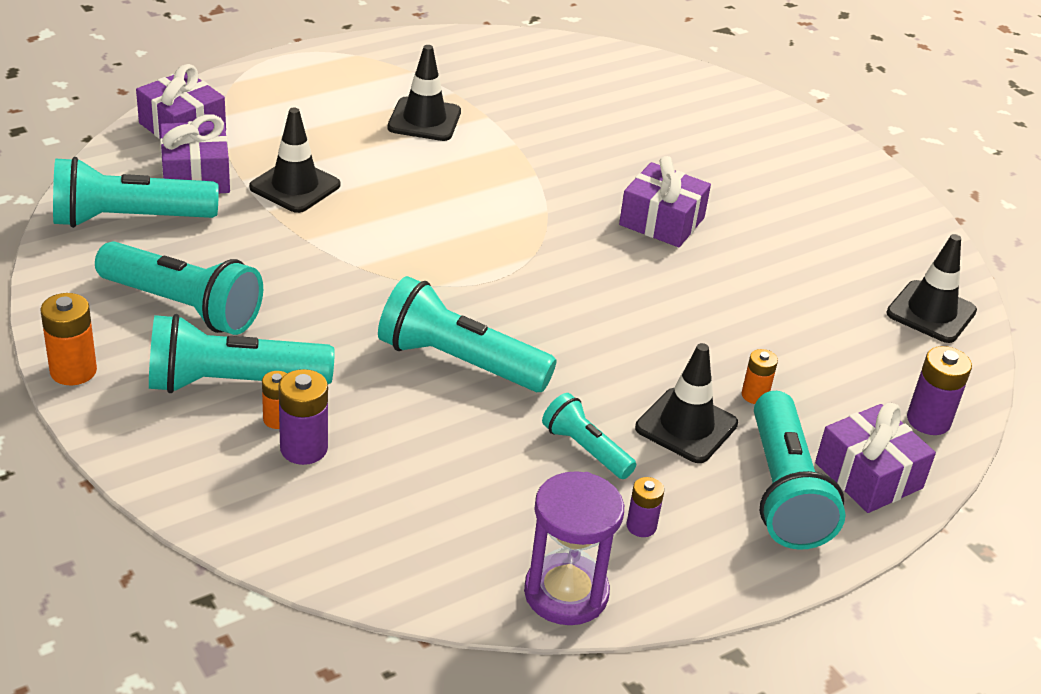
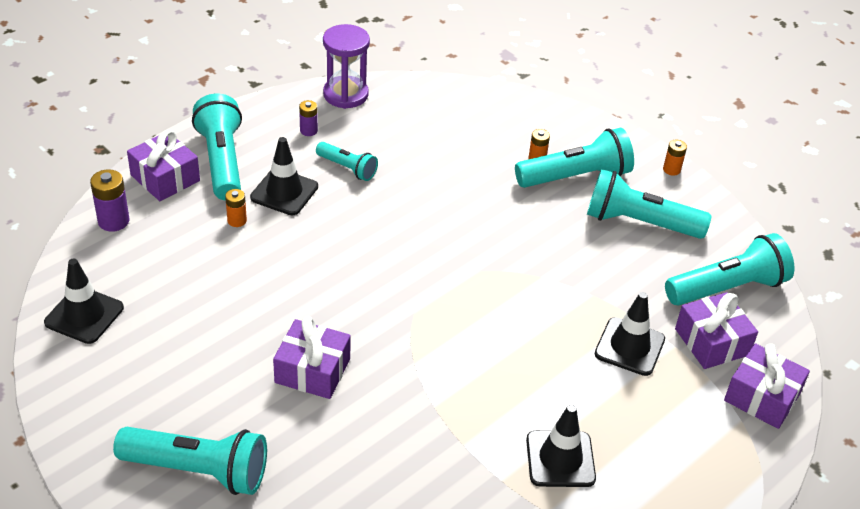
camera: 170 degrees right, 5 degrees up
(73, 371) = (671, 170): orange battery -> orange battery, size x0.63
(304, 448) = (513, 145): purple battery -> none
(458, 361) = (443, 213): turquoise flashlight -> turquoise flashlight (198, 471)

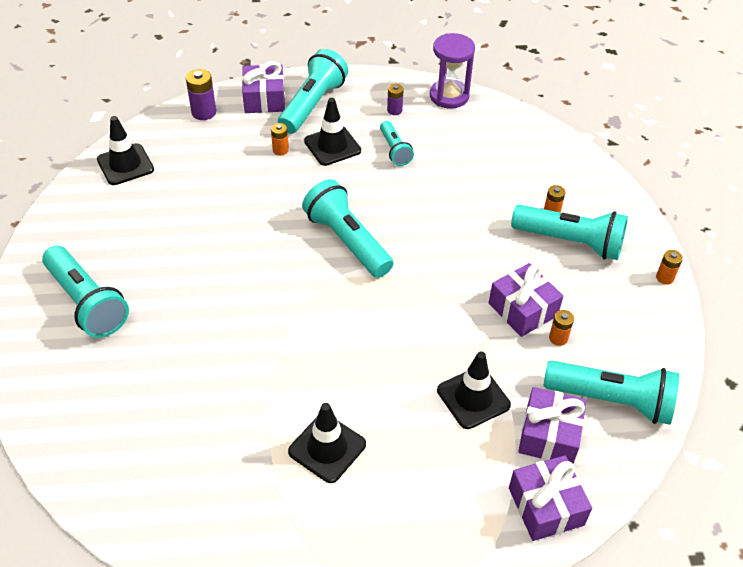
camera: 40 degrees right, 5 degrees up
(312, 370) = (223, 279): purple gift -> purple gift (523, 309)
(639, 222) = (587, 305): turquoise flashlight -> turquoise flashlight (347, 241)
(643, 261) = (558, 338): none -> orange battery

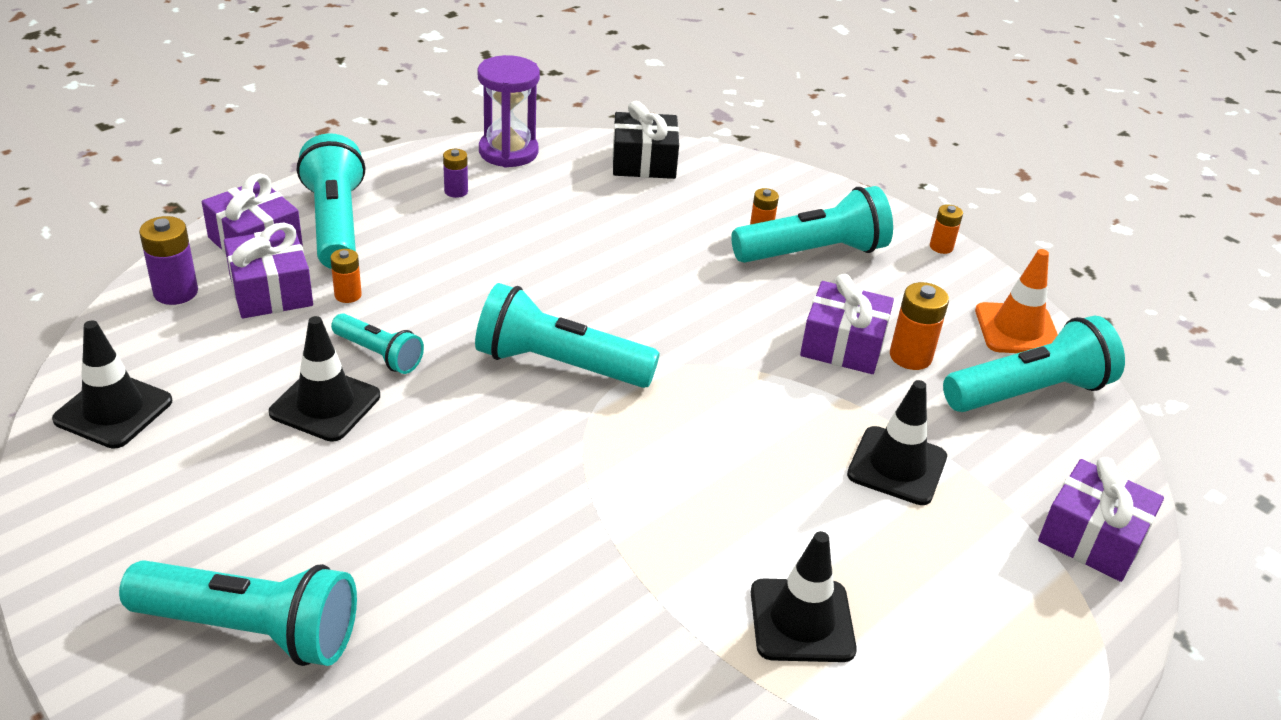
camera: 40 degrees left, 10 degrees down
(332, 146) = (417, 262): black traffic cone -> black traffic cone (325, 404)
(394, 150) = (505, 236): turquoise flashlight -> turquoise flashlight (379, 355)
(525, 135) = (644, 162): none -> black gift
(549, 435) = (1013, 462): purple gift -> purple gift (271, 291)
(558, 338) = (910, 356): orange battery -> orange battery, size x1.60
(653, 357) = (1017, 329): none -> orange traffic cone

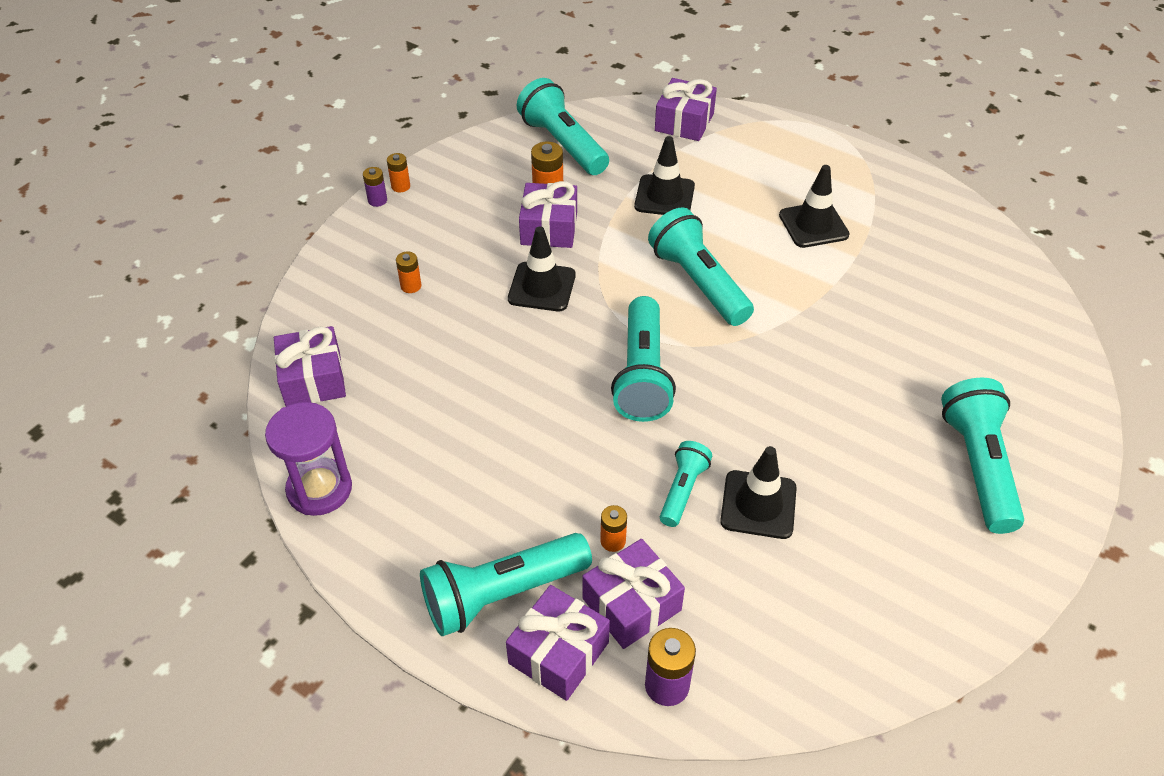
camera: 100 degrees left, 10 degrees up
(113, 410) = (841, 652): black traffic cone -> black traffic cone (542, 287)
(456, 191) = (410, 511): purple battery -> purple battery (377, 200)
(644, 162) = (313, 379): black gift -> purple gift
(813, 252) = (433, 253): turquoise flashlight -> turquoise flashlight (698, 282)
(1017, 329) = (495, 149): orange traffic cone -> none

